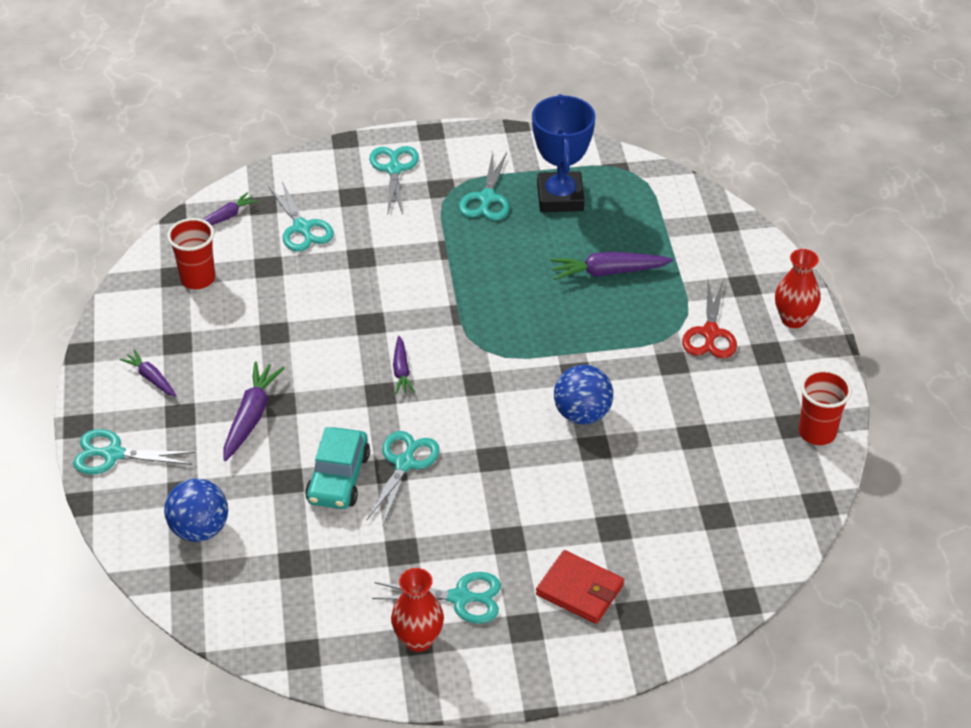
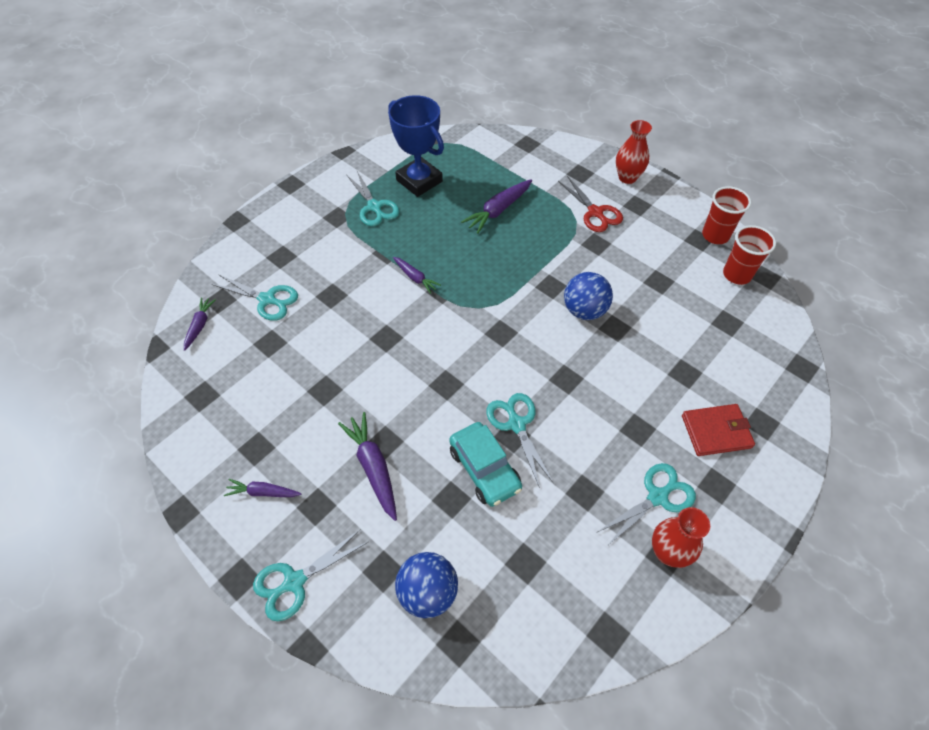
camera: 40 degrees left, 10 degrees up
(198, 279) = (223, 386): red cup -> red cup (737, 275)
(394, 169) = (292, 222): turquoise scissors -> none
(401, 370) = (443, 358): purple carrot -> purple carrot (415, 278)

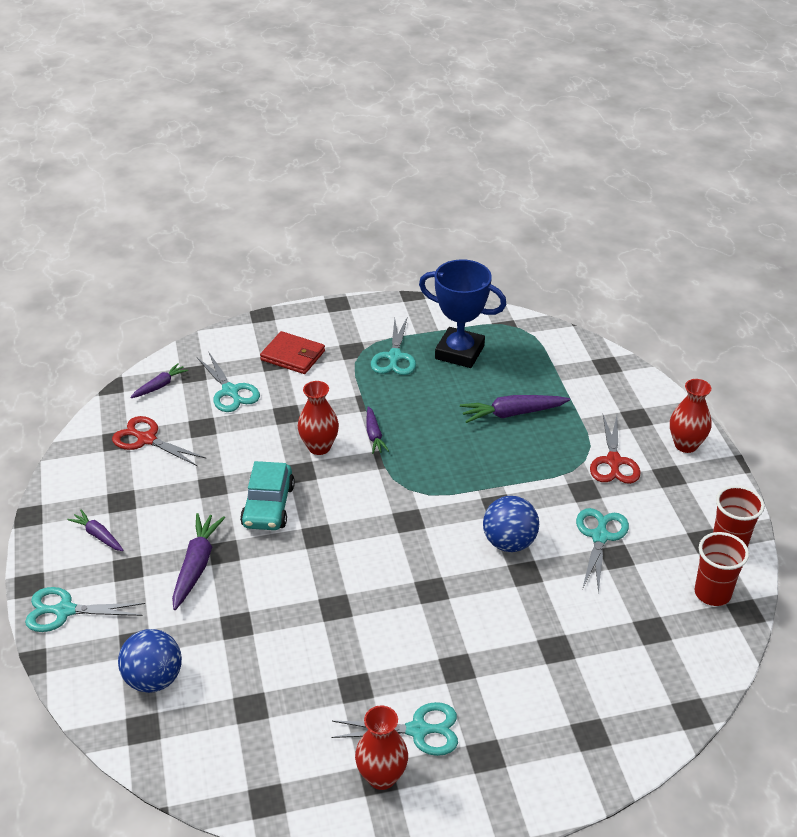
camera: 35 degrees right, 15 degrees down
(230, 380) = (146, 439): none -> red scissors
(382, 309) = (319, 447): none -> red vase
(419, 181) = (459, 352): blue trophy -> blue trophy turned 60 degrees counterclockwise
(484, 469) = (286, 619): turquoise car -> turquoise car (268, 506)
(516, 424) = (348, 600): turquoise scissors -> turquoise scissors (600, 536)
(716, 431) = (533, 713): red wallet -> red wallet (293, 355)

